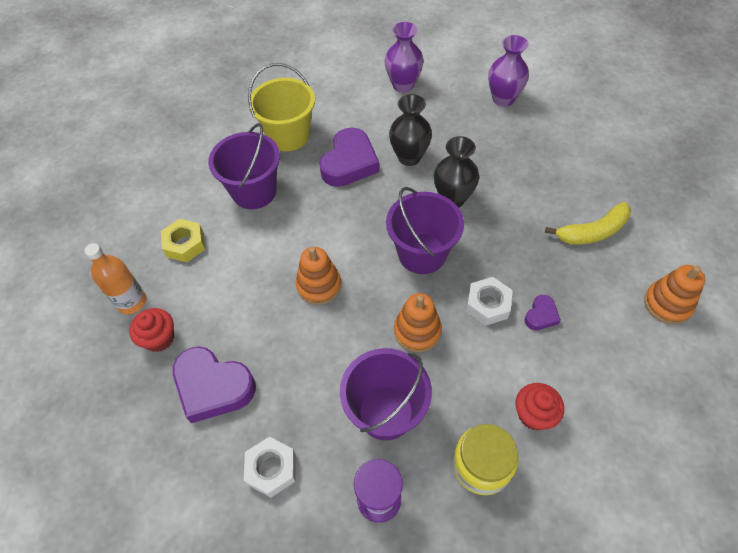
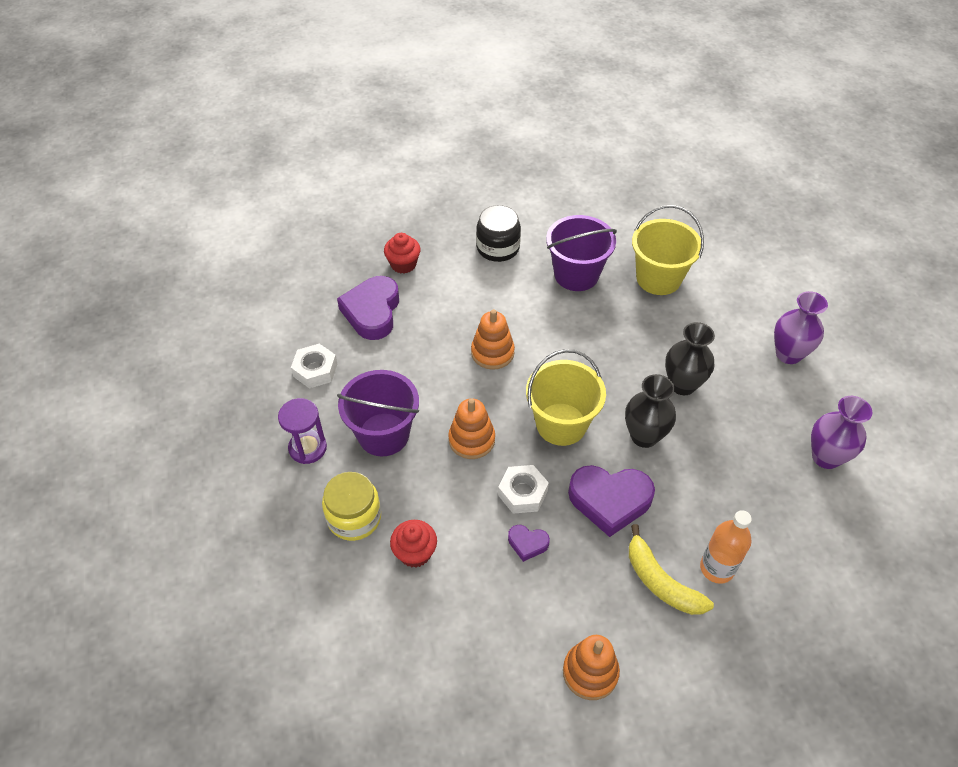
camera: 70 degrees right, 5 degrees down
(132, 302) = (430, 236): orange bottle -> orange bottle (717, 568)
(185, 244) = (498, 248): yellow nut -> black jar
(349, 163) = (648, 336): purple heart -> purple heart (609, 501)
(422, 253) = (561, 424): purple bucket -> yellow bucket

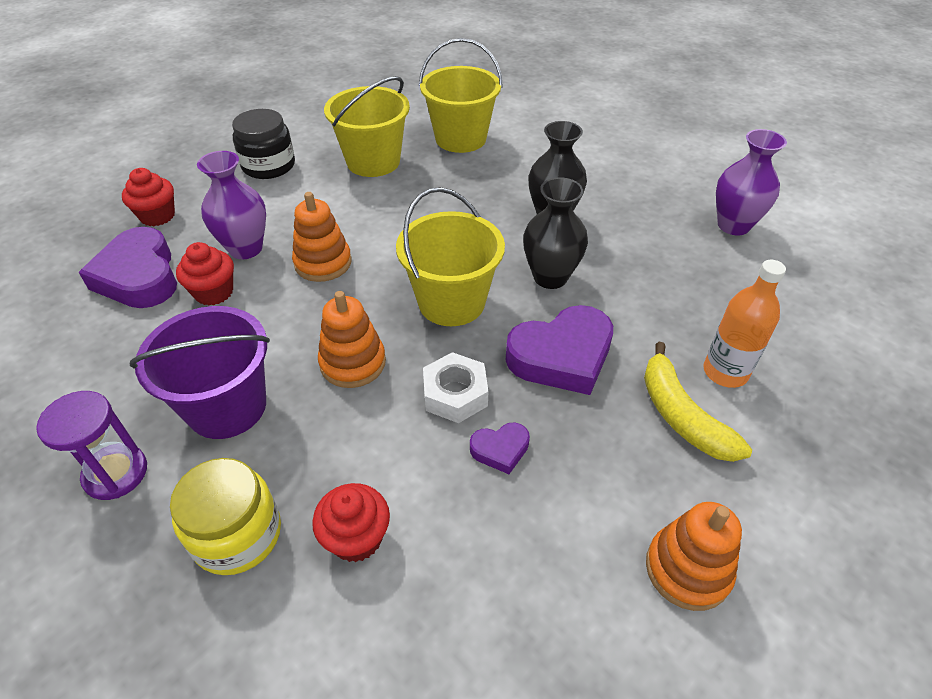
camera: 30 degrees left, 5 degrees down
(315, 370) = (84, 370): white nut -> none
(412, 345) = (214, 292): none -> red cupcake
(576, 274) = (373, 161): purple bucket -> yellow bucket
(661, 582) = (681, 415): yellow banana -> yellow banana turned 45 degrees clockwise
(788, 354) = (629, 157): purple vase -> purple vase (246, 248)

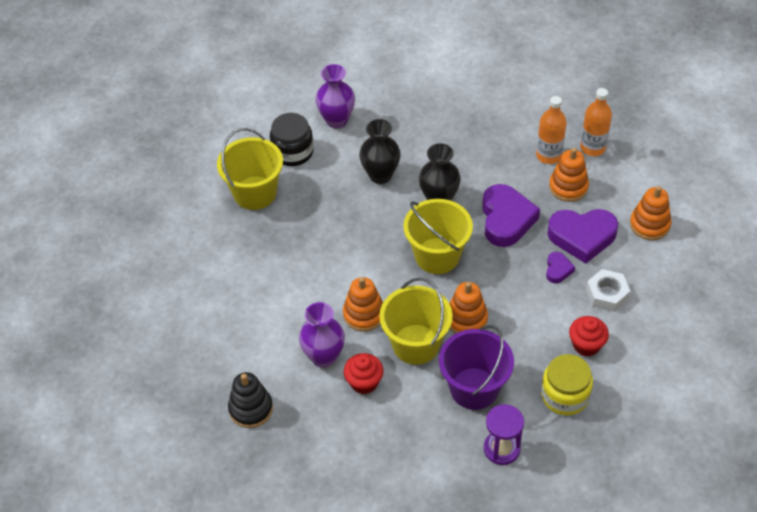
camera: 65 degrees left, 5 degrees up
(139, 276) = (323, 426): purple heart -> purple heart (582, 237)
(157, 216) = (251, 409): red cupcake -> black stacking toy
(268, 166) = (220, 325): black jar -> black jar (293, 152)
(373, 161) = (254, 256): yellow bucket -> yellow bucket (416, 344)
(455, 394) = (512, 277): white nut -> white nut (607, 294)
(681, 415) = (568, 187): yellow banana -> orange stacking toy
(733, 225) = (437, 91): purple vase -> purple vase (337, 120)
(792, 426) = (592, 148): none -> orange bottle

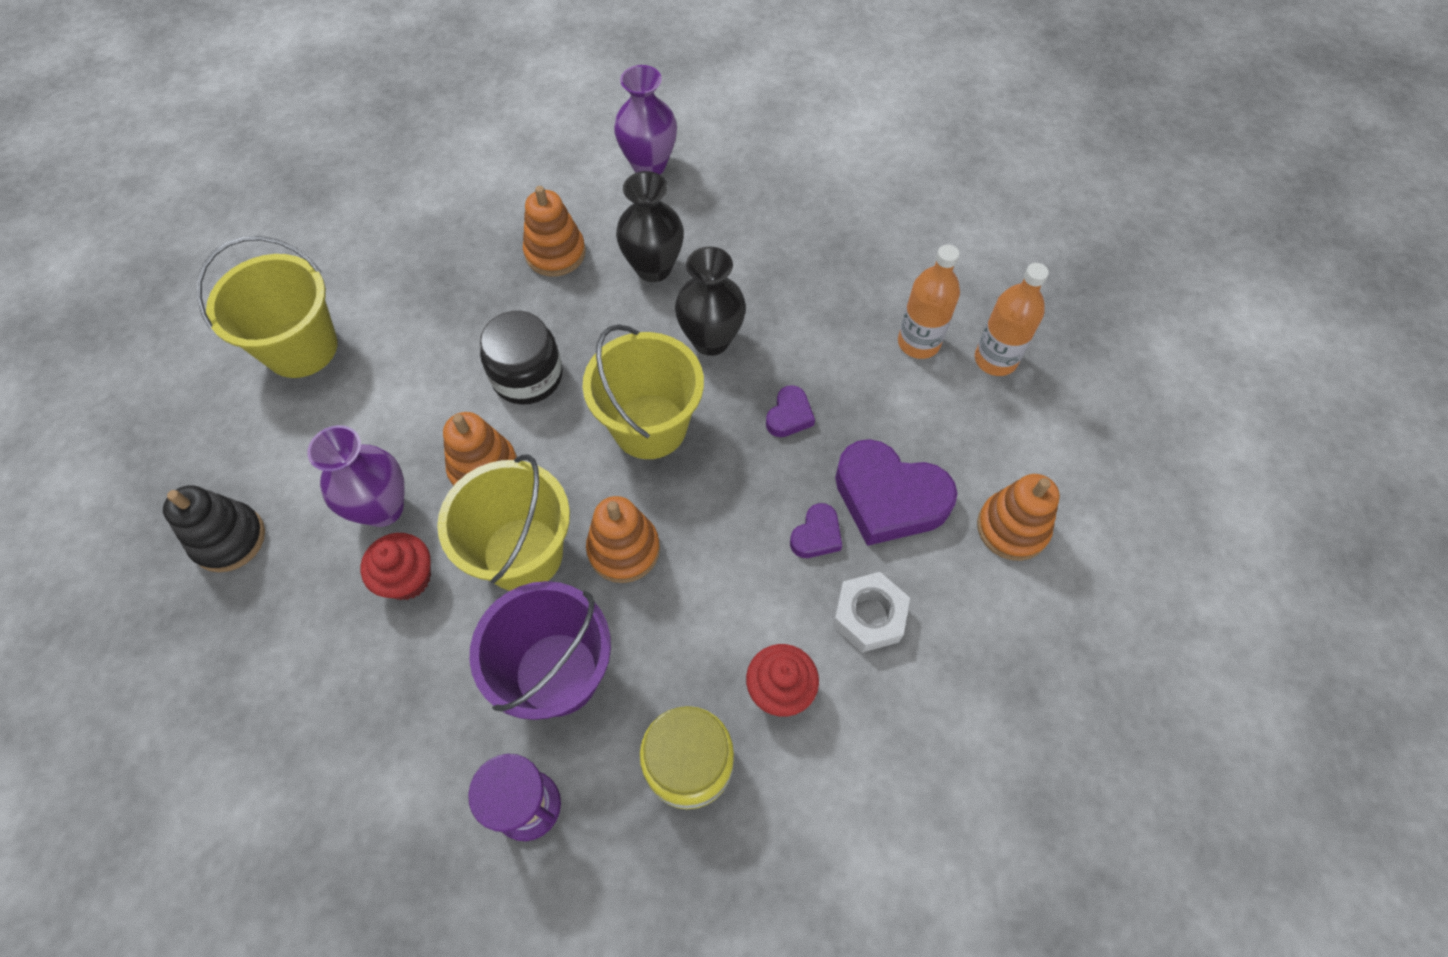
camera: 25 degrees right, 10 degrees up
(255, 193) = (470, 221): yellow bucket -> yellow bucket (301, 348)
(293, 152) = (560, 185): black jar -> black jar (527, 376)
(506, 219) = (789, 415): purple heart -> purple heart, size x0.48
(568, 187) = (918, 406): orange stacking toy -> orange stacking toy (555, 253)

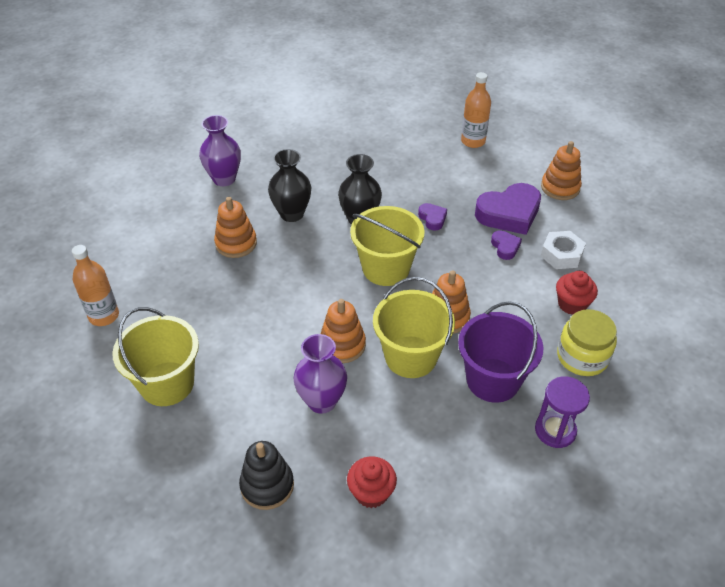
camera: 50 degrees left, 15 degrees down
(408, 578) = (378, 413): red cupcake -> red cupcake (371, 492)
(527, 376) = (303, 297): black jar -> none
(918, 342) = (439, 157): orange bottle -> orange bottle (104, 316)

